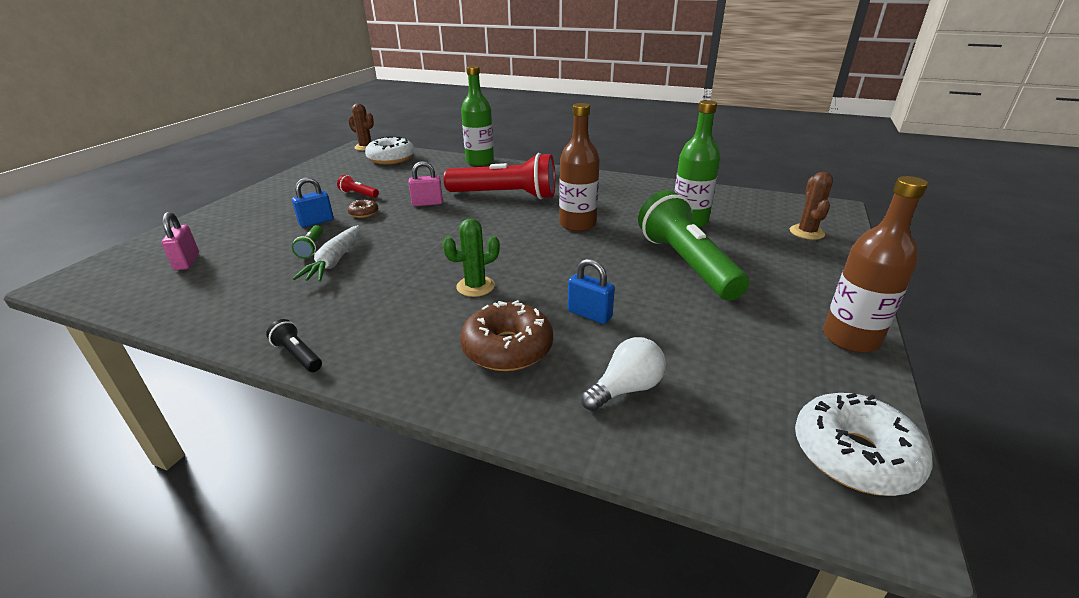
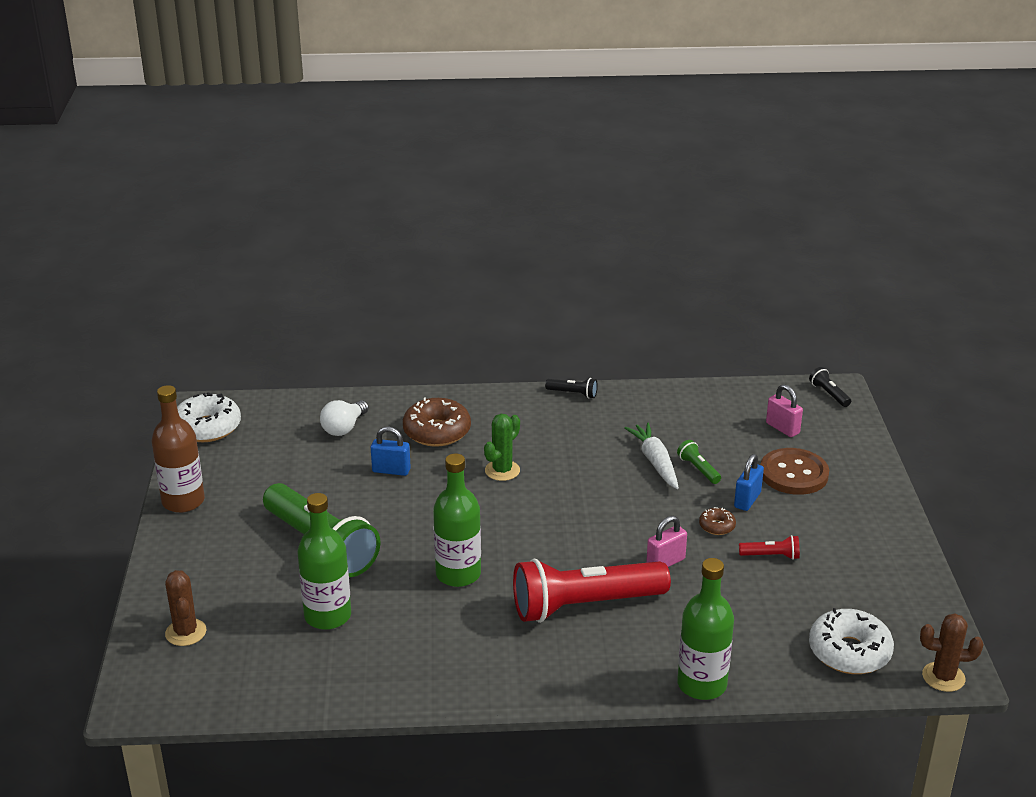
camera: 155 degrees right, 0 degrees up
(82, 280) = (829, 394): none -> black flashlight
(253, 229) = (793, 474): none -> brown button
(577, 224) = (458, 574): brown bottle -> green bottle

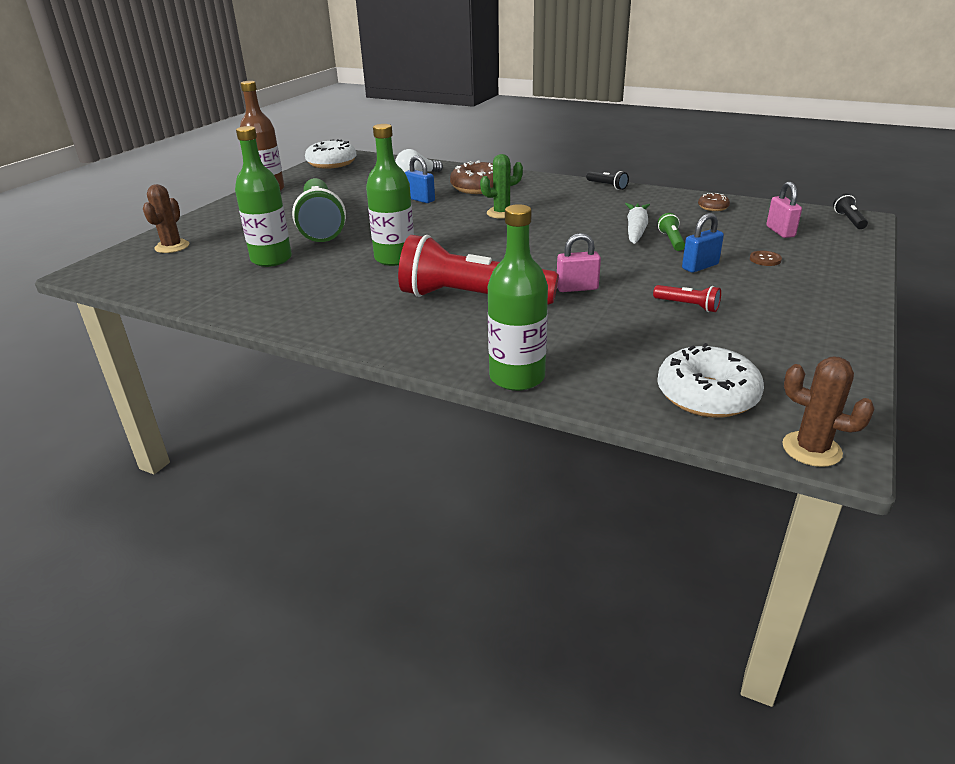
camera: 30 degrees right, 0 degrees up
(717, 526) = (652, 276): brown donut -> brown donut (713, 207)
(793, 474) = (765, 259): brown button -> brown button, size x0.43

